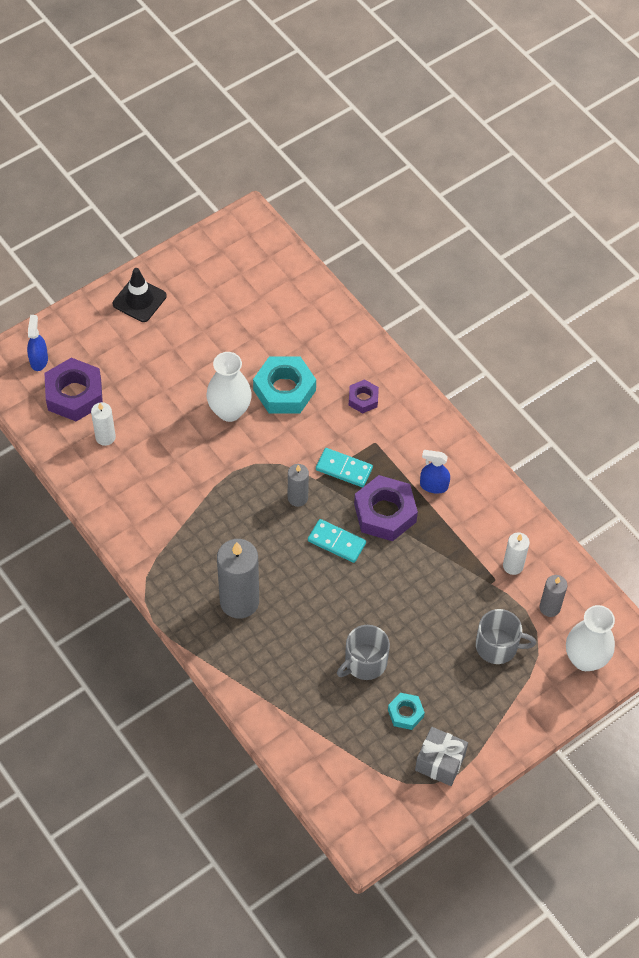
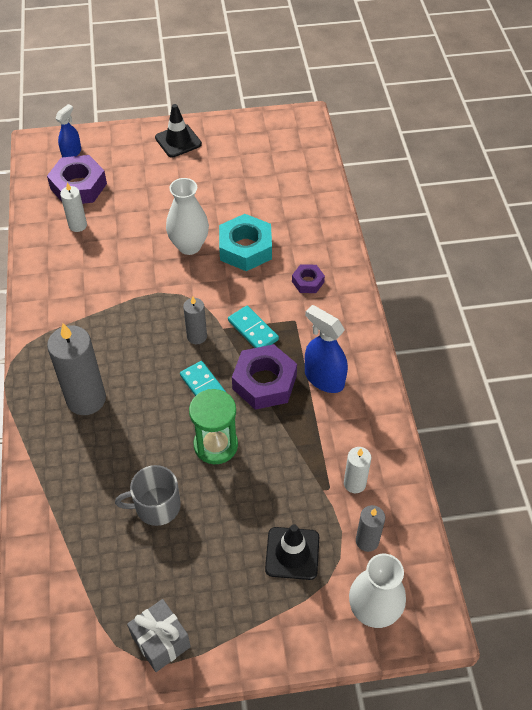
camera: 30 degrees right, 5 degrees down
(379, 588) = (215, 445): none -> green hourglass
(405, 713) = (161, 574): turquoise nut -> none
(433, 486) = (324, 378): blue spray bottle -> blue spray bottle, size x1.55
(498, 646) = (292, 553): grey mug -> black traffic cone

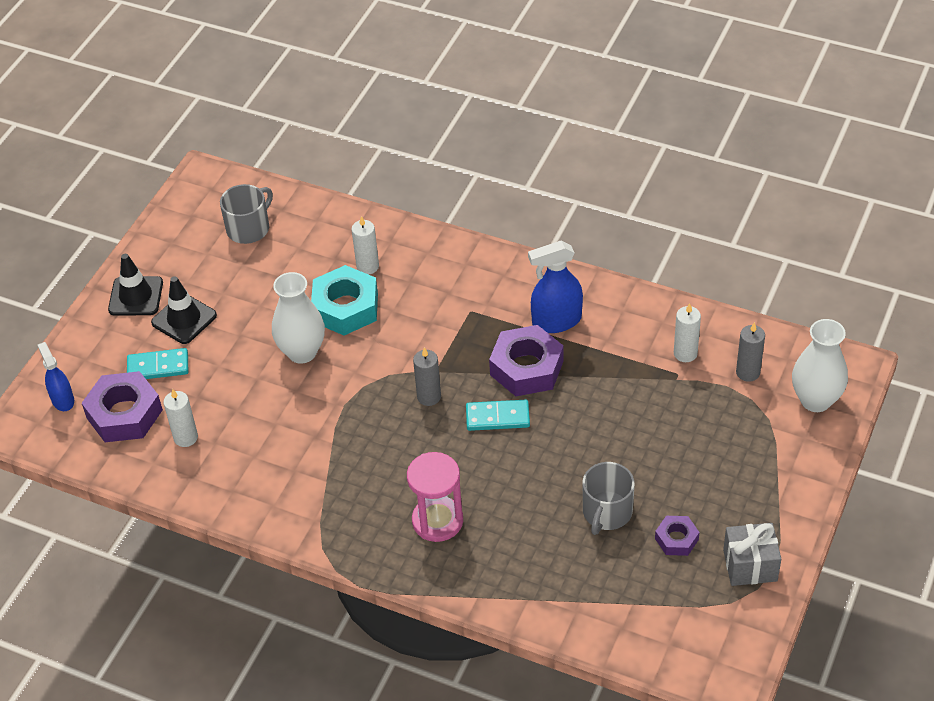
camera: 55 degrees left, 5 degrees down
(86, 399) = (437, 521): grey candle -> pink hourglass
(215, 445) = (571, 437): green hourglass -> none
(253, 330) = (457, 349): turquoise domino -> turquoise domino (158, 367)
(277, 163) = (249, 228): none -> grey mug
(292, 241) = (367, 266): none -> white candle
(292, 553) = (725, 431): black traffic cone -> black traffic cone (184, 319)
(308, 282) = (431, 279): purple nut -> purple nut (676, 539)

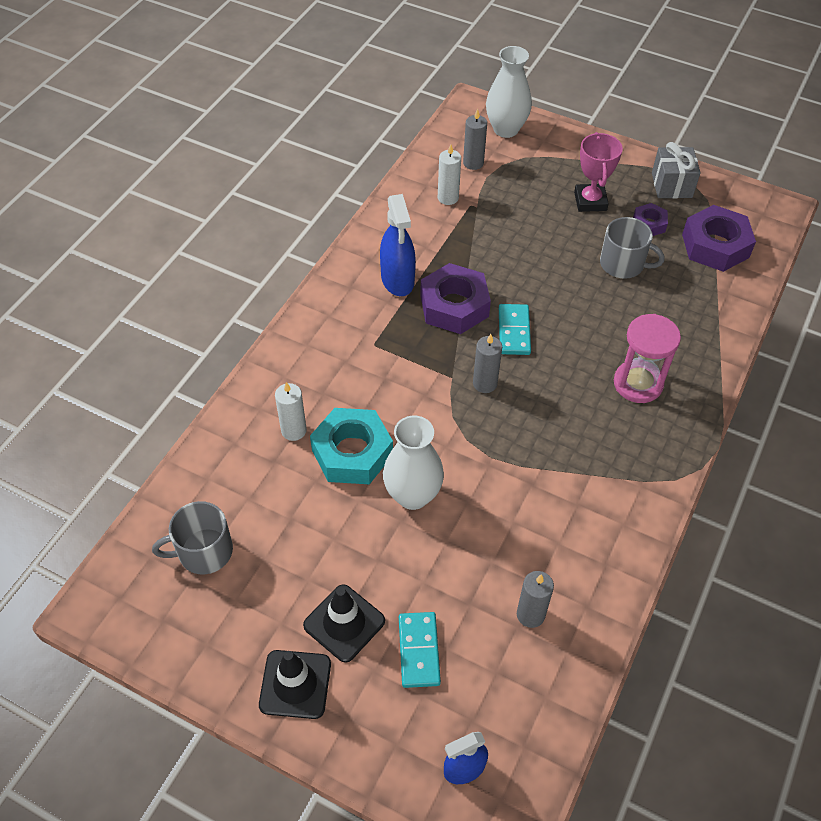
camera: 90 degrees left, 5 degrees up
(124, 414) = (491, 687): purple nut -> purple nut (715, 246)
(186, 437) = (530, 614): white candle -> grey candle
(249, 228) = (203, 551): grey mug -> grey mug turned 60 degrees counterclockwise
(705, 482) = (590, 201): none -> pink trophy

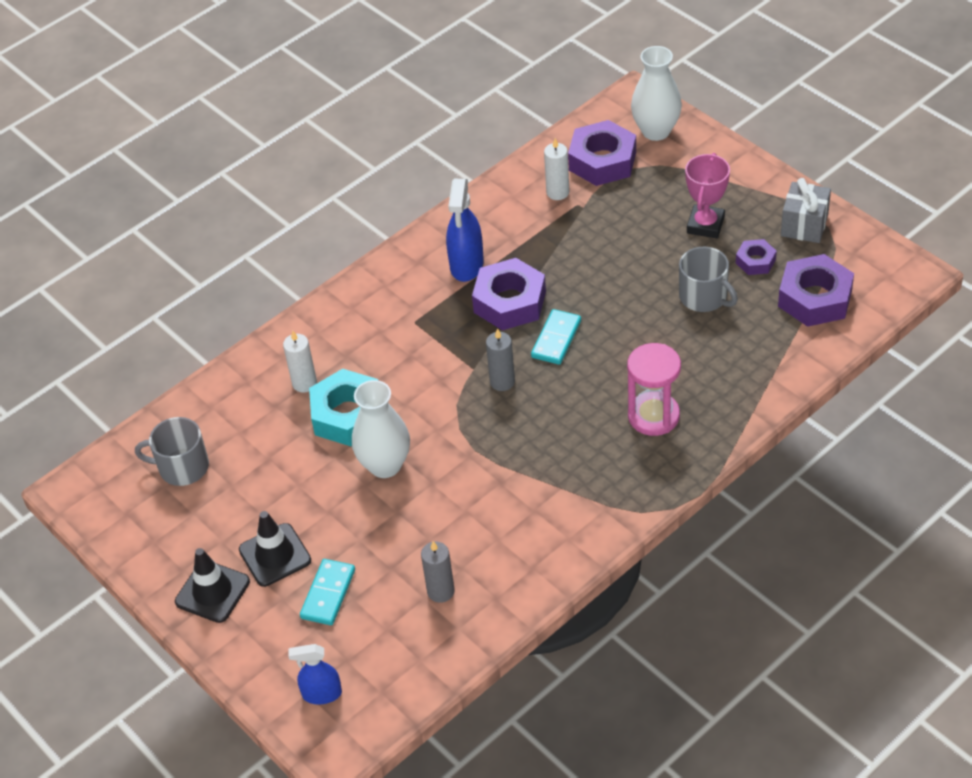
camera: 25 degrees right, 5 degrees down
(473, 163) = (602, 161): grey candle -> purple nut

